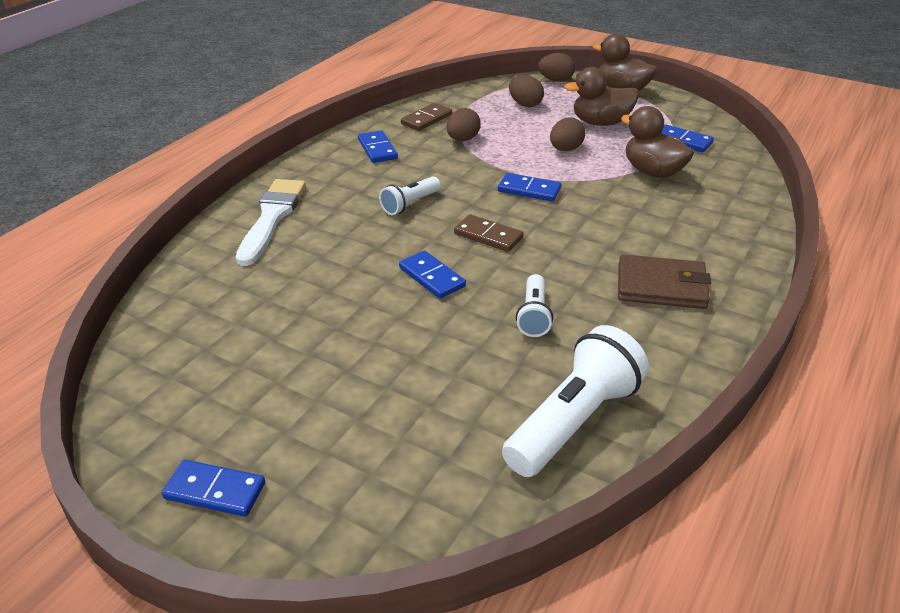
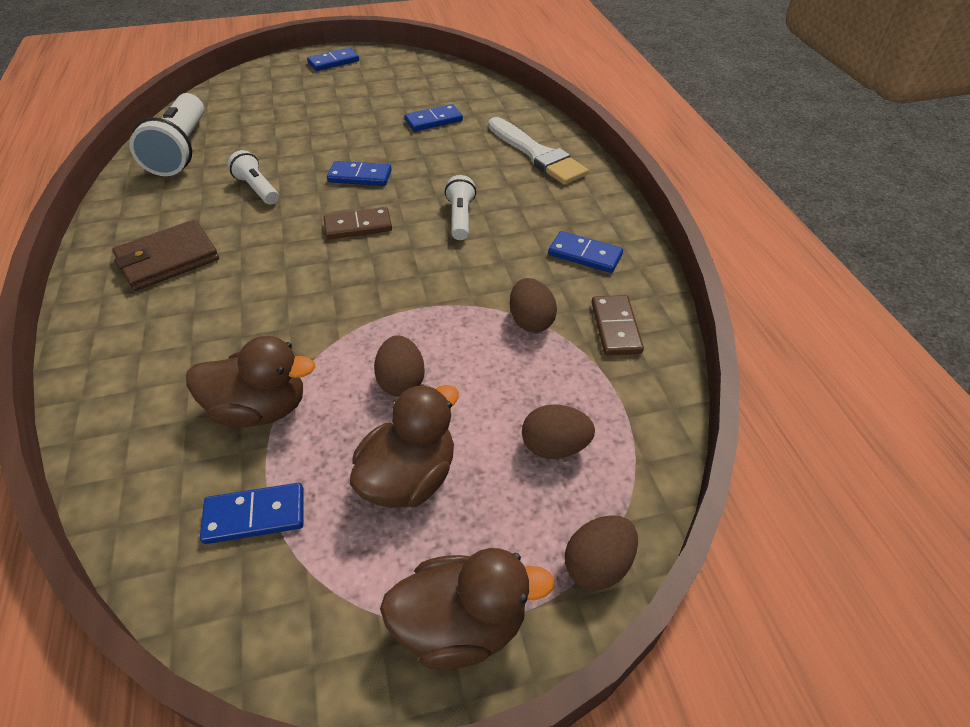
camera: 135 degrees right, 10 degrees up
(529, 190) = (377, 293): blue domino -> blue domino (433, 121)

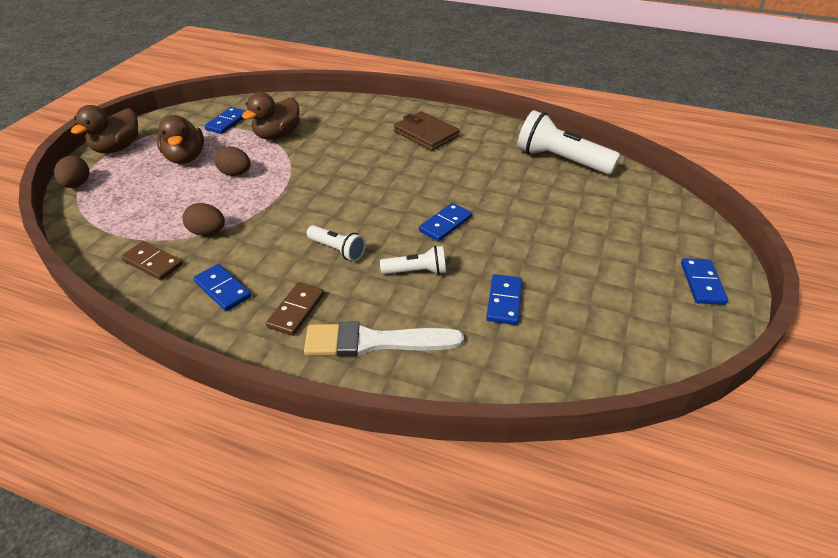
camera: 125 degrees right, 5 degrees down
(168, 259) = (426, 134): brown wallet -> brown wallet turned 45 degrees counterclockwise
(257, 189) = (474, 177): white flashlight -> white flashlight (416, 271)
(358, 226) = (382, 203): brown domino -> brown domino (296, 310)
(554, 447) = (133, 200): brown egg -> none
(585, 255) = (222, 289): blue domino -> blue domino turned 75 degrees clockwise

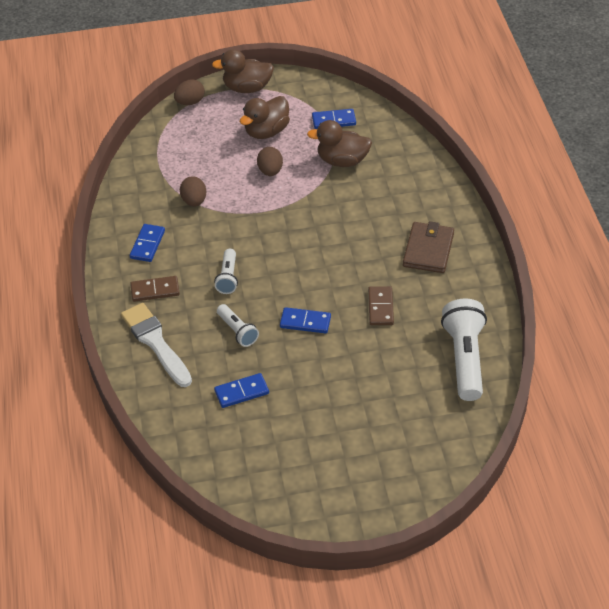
camera: 60 degrees right, 5 degrees up
(152, 263) = (145, 196): brown domino -> brown domino (380, 307)
(702, 283) = (351, 504): blue domino -> none

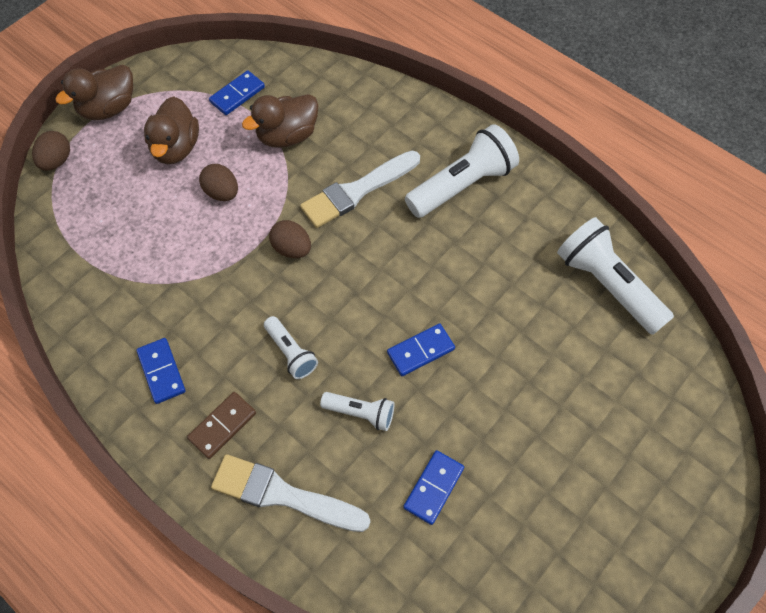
camera: 40 degrees left, 15 degrees up
(194, 201) = (168, 281): brown egg -> brown egg (292, 248)
(355, 216) = (357, 191): none -> white brush
(380, 307) = (478, 281): brown domino -> none
(428, 250) = (462, 185): brown wallet -> white flashlight

